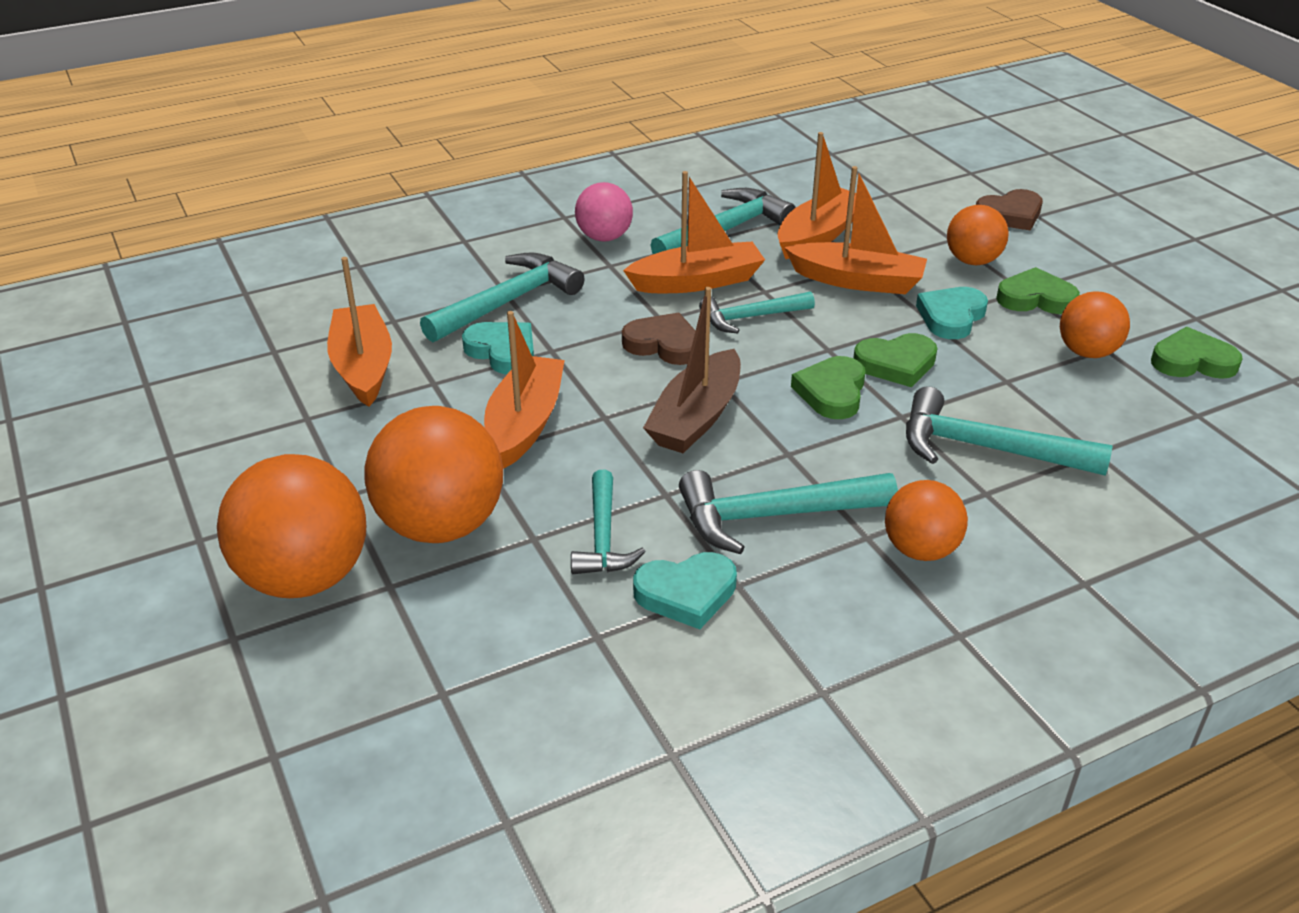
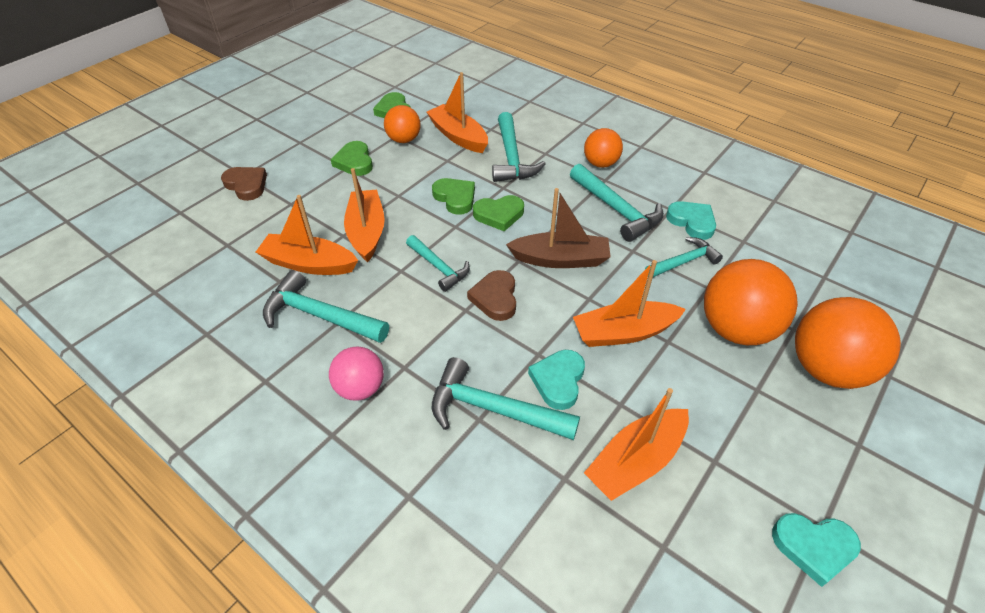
camera: 115 degrees left, 10 degrees up
(697, 281) = (405, 307): orange boat -> orange boat (458, 136)
(951, 317) = (392, 187): turquoise heart -> turquoise heart (814, 547)
(972, 261) = (318, 190): orange ball -> none

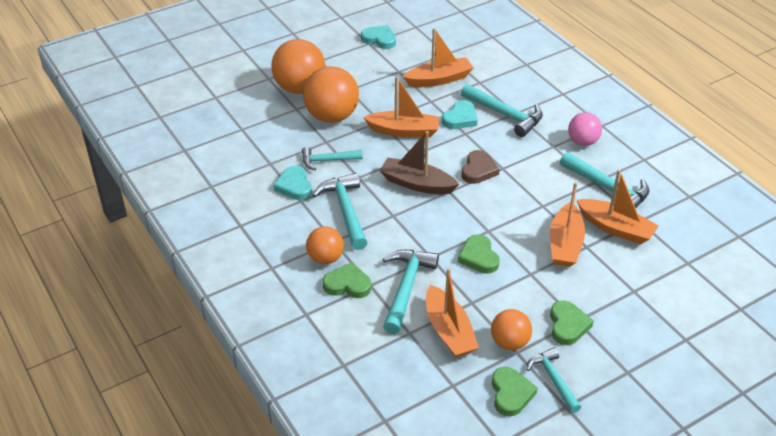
camera: 160 degrees left, 5 degrees down
(246, 185) = (680, 324): brown heart -> none
(439, 267) = (512, 200): turquoise hammer -> turquoise hammer (553, 379)
(499, 215) = (447, 231): green heart -> green heart (347, 284)

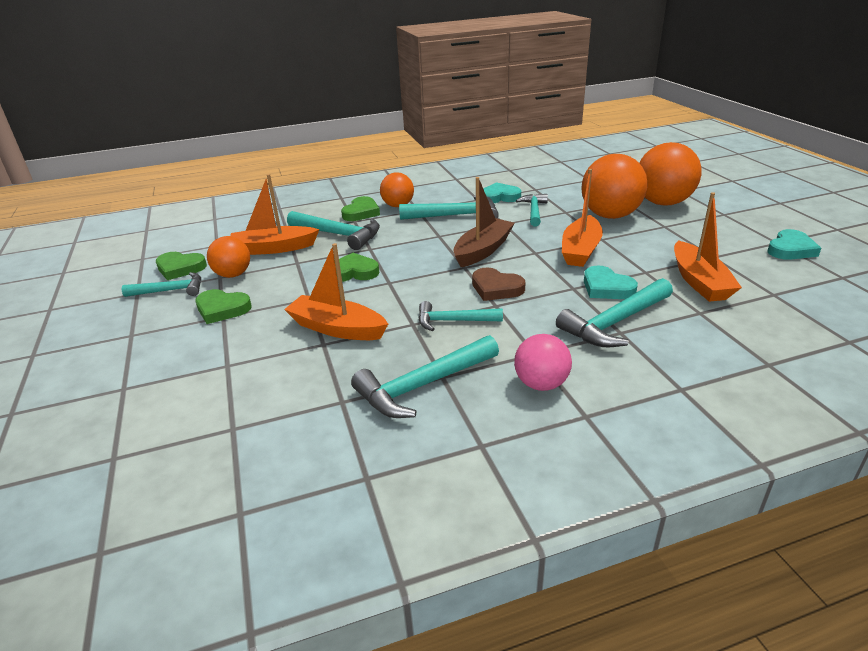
camera: 105 degrees right, 10 degrees down
(531, 186) = (453, 321): none -> turquoise hammer
(616, 228) = (340, 375): orange boat -> none

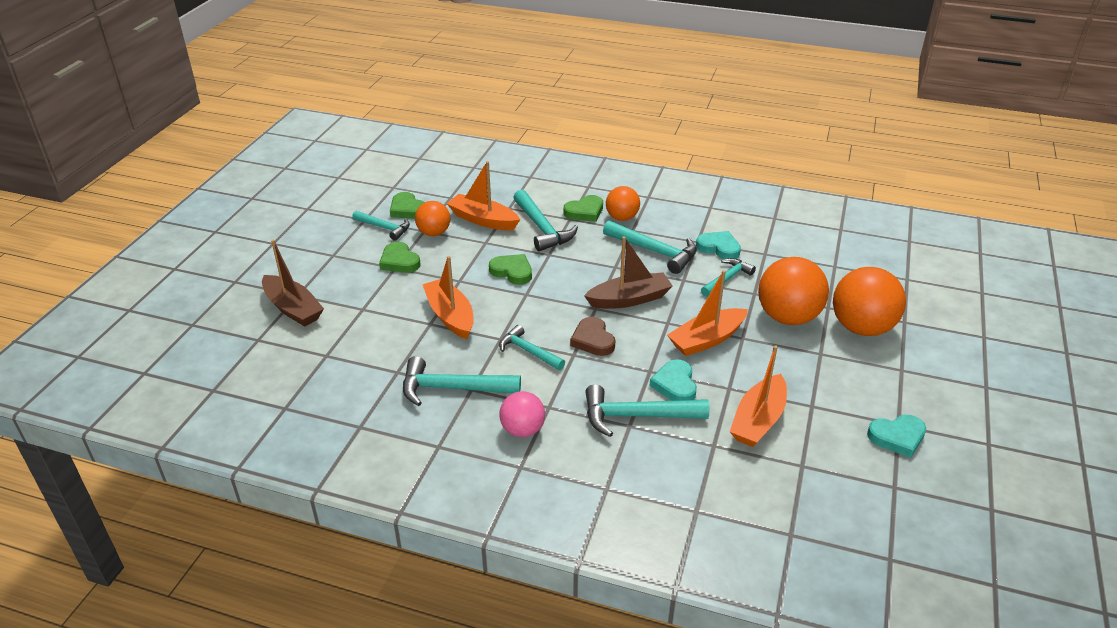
camera: 35 degrees right, 5 degrees up
(132, 403) = (293, 308): none -> brown boat

